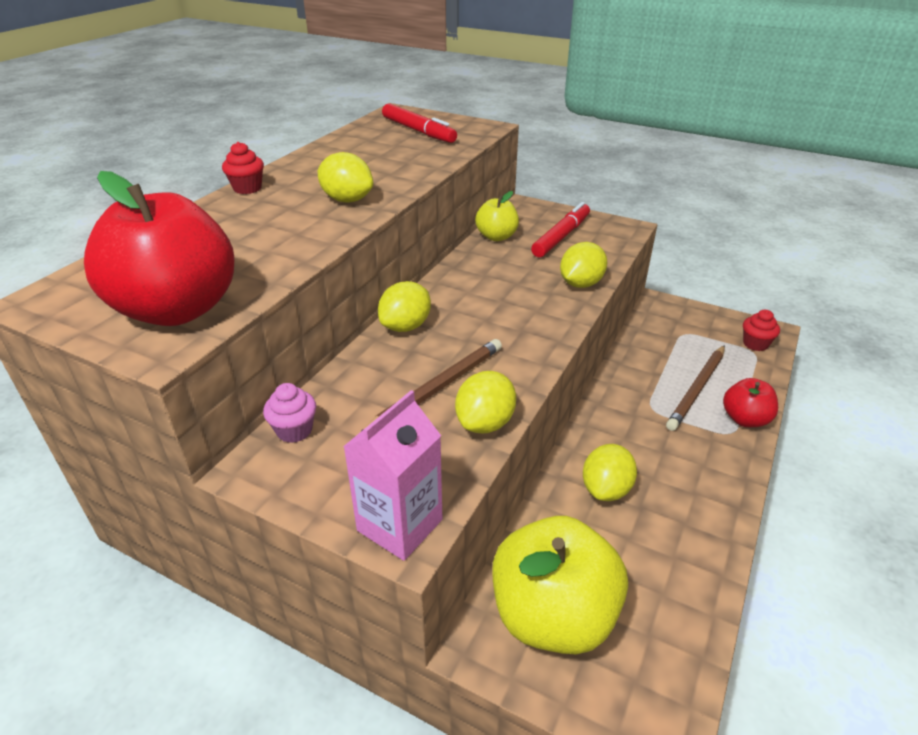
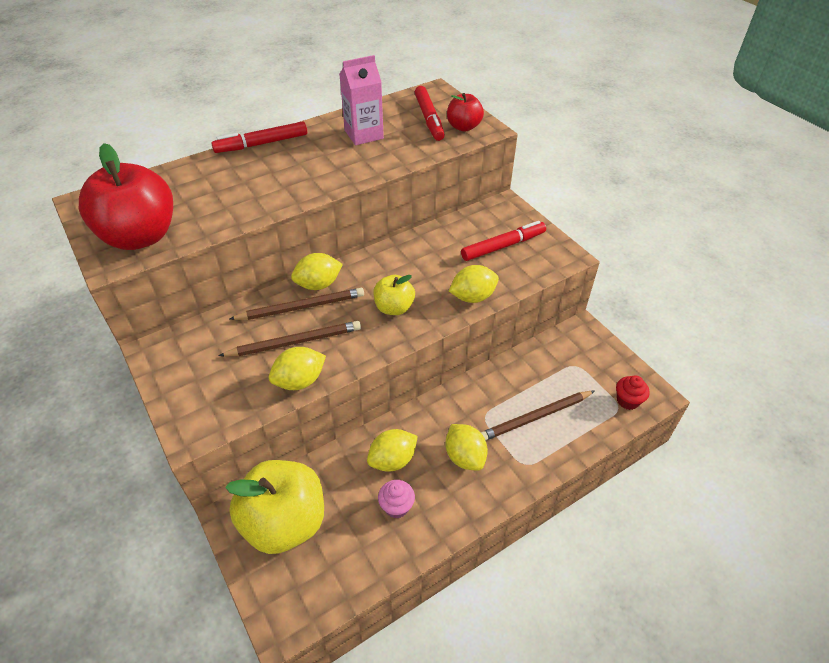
camera: 30 degrees right, 10 degrees up
(247, 188) = (261, 144): red cupcake -> red marker
(294, 430) = (192, 335): pink cupcake -> pink cupcake (396, 506)
(347, 200) = (312, 177): yellow lemon -> yellow lemon (465, 456)
(400, 525) = (194, 424): pink carton -> pink carton (364, 134)
(408, 353) = (301, 307): none -> brown pencil
(496, 237) = (453, 228): yellow apple -> yellow apple (394, 308)
(745, 419) = (547, 459): red apple -> red apple (463, 127)

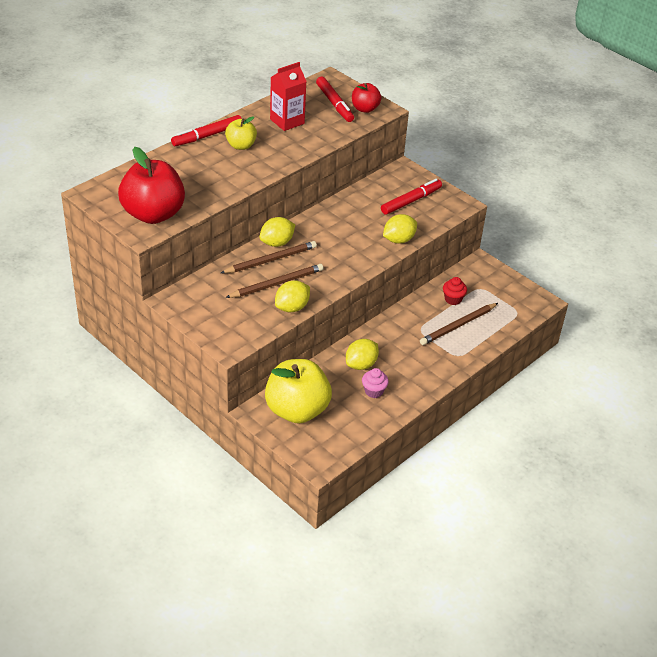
camera: 15 degrees left, 5 degrees down
(364, 134) = (287, 121): pink carton -> red carton
(394, 308) = (342, 253): yellow apple -> yellow apple (241, 146)
(465, 456) = (413, 356): yellow lemon -> none
(627, 401) = (523, 307): red cupcake -> red cupcake (453, 299)

